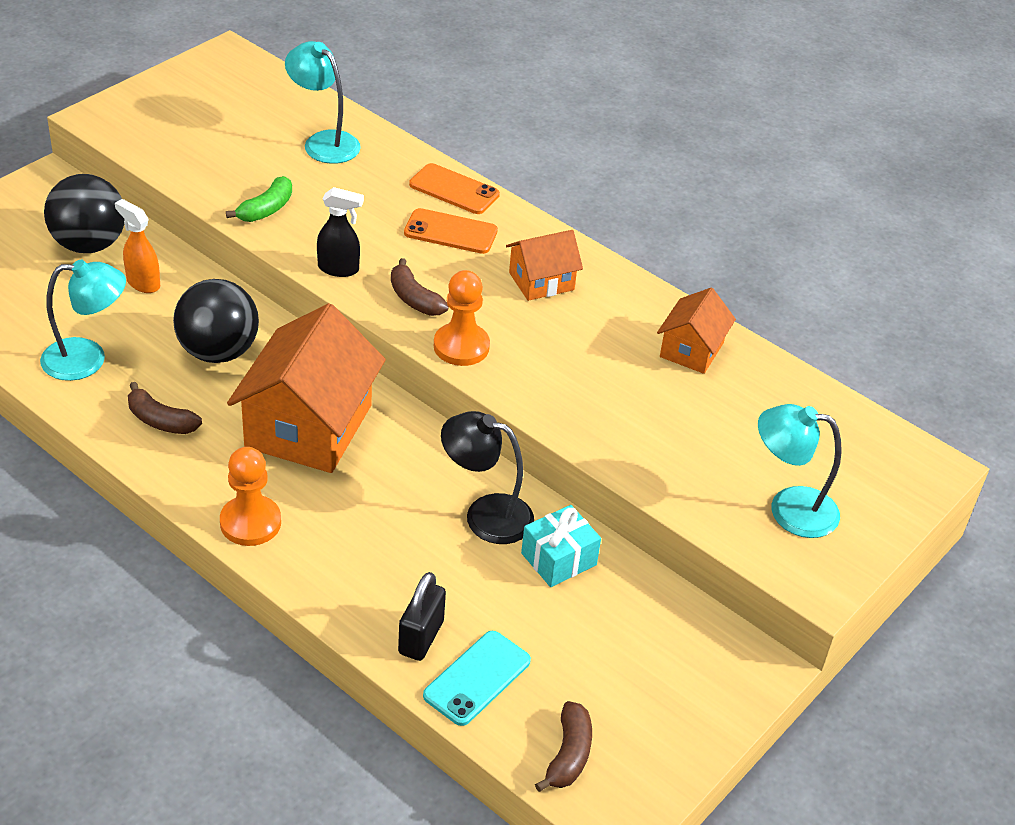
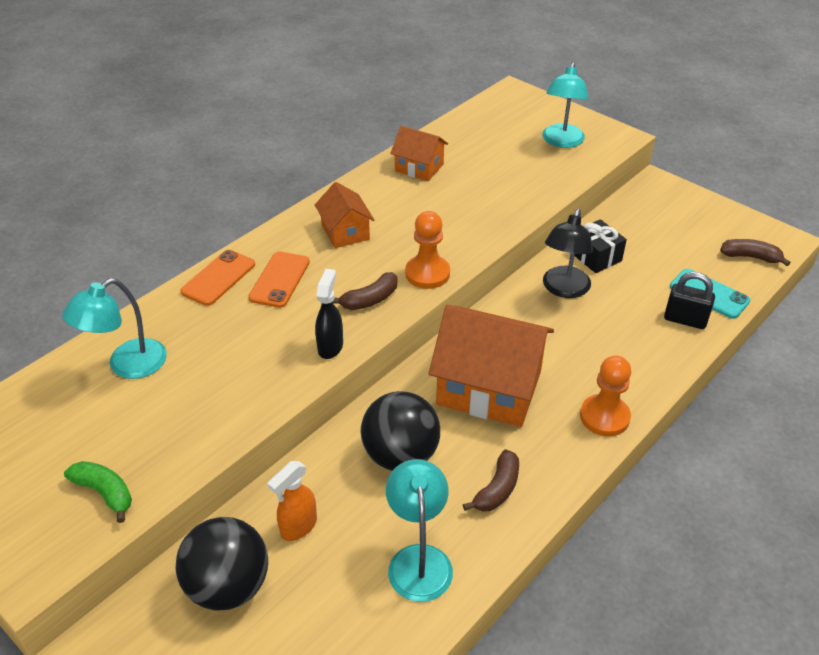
camera: 85 degrees left, 0 degrees up
(266, 209) = (236, 401): green banana -> green banana (105, 493)
(558, 559) = (595, 257): turquoise gift -> black gift

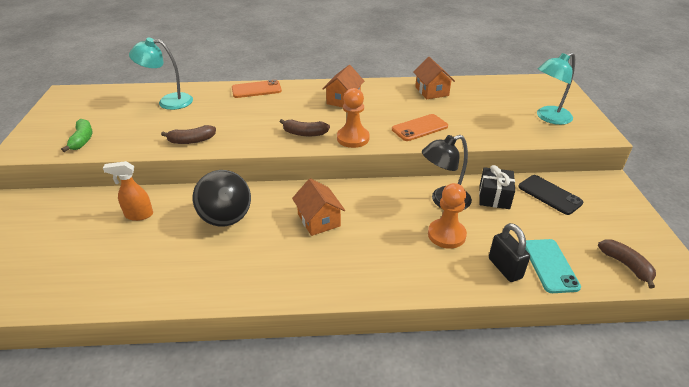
camera: 45 degrees right, 5 degrees down
(228, 586) = (79, 217): black ball -> none
(280, 280) = (279, 103): orange phone -> orange phone (419, 128)
(330, 346) = (253, 141): black spray bottle -> none
(418, 559) = (156, 270): turquoise lamp -> none
(489, 388) = (319, 220): orange house -> orange house, size x0.53
(497, 489) = (242, 269): brown banana -> brown banana (191, 141)
(604, 417) = (359, 281): orange pawn -> orange pawn (446, 235)
(631, 225) = (549, 195): none -> black phone

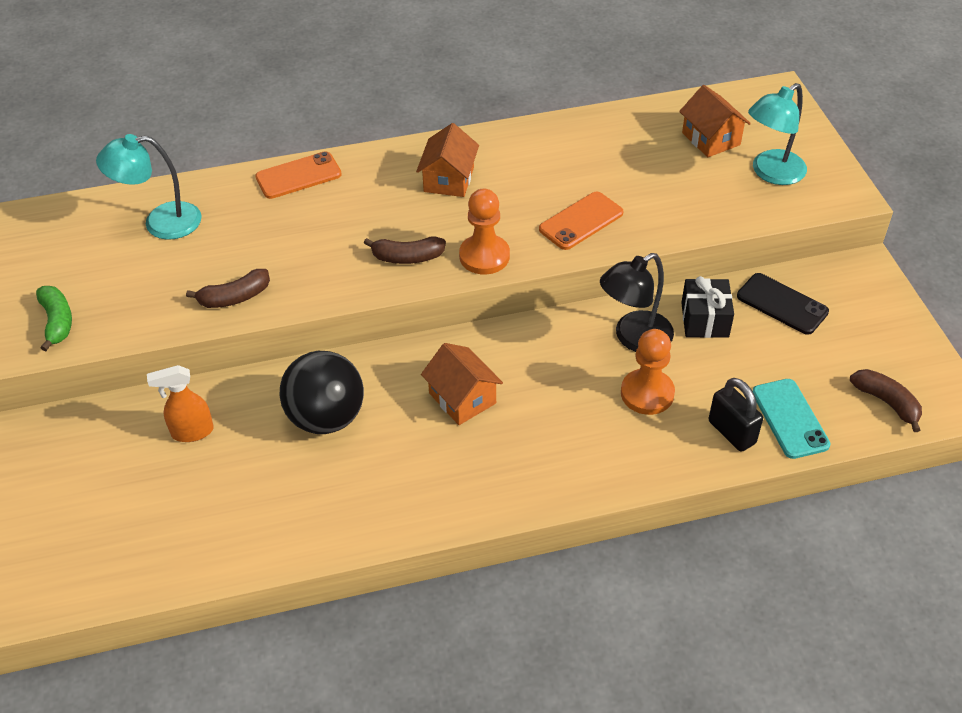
camera: 10 degrees left, 10 degrees up
(431, 91) = (585, 141): orange house -> orange house (711, 139)

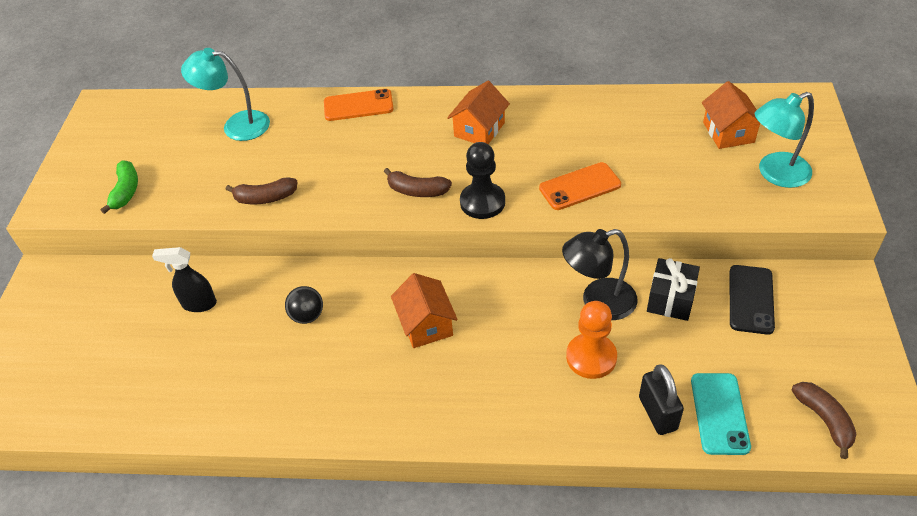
camera: 20 degrees right, 0 degrees up
(192, 432) = (198, 304): orange spray bottle -> black spray bottle
(326, 417) = (307, 316): black ball -> black ball, size x0.52
(484, 256) = (482, 202): orange pawn -> black pawn
(782, 304) = (751, 299): black phone -> black phone turned 45 degrees clockwise

